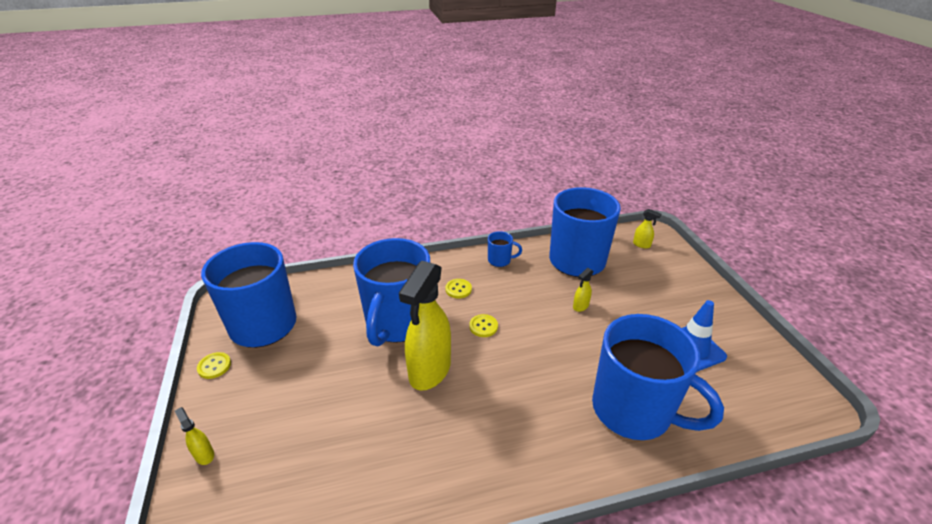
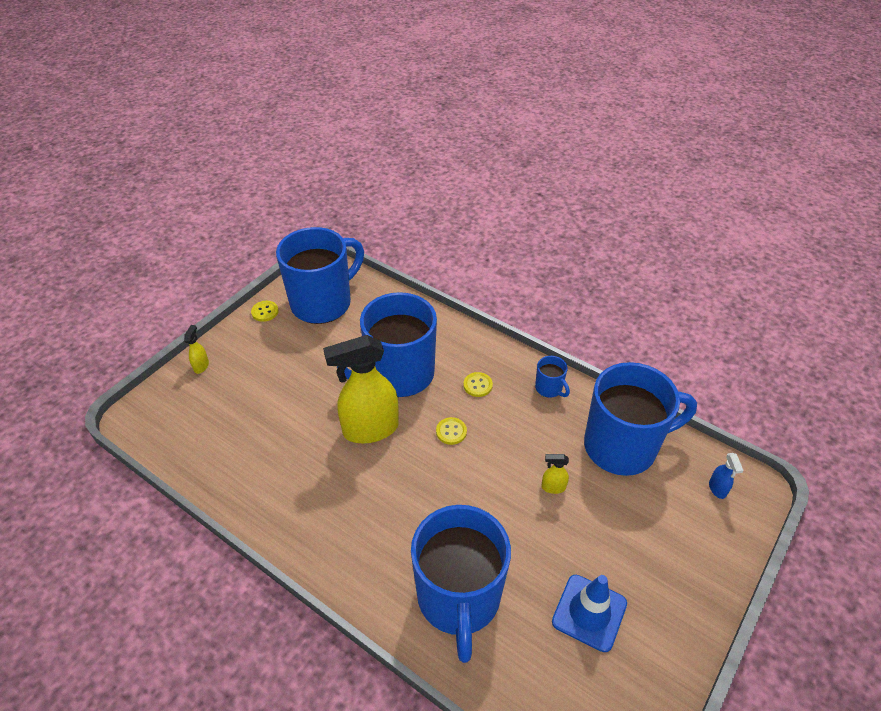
camera: 50 degrees right, 10 degrees up
(641, 245) = (717, 489): yellow spray bottle -> blue spray bottle

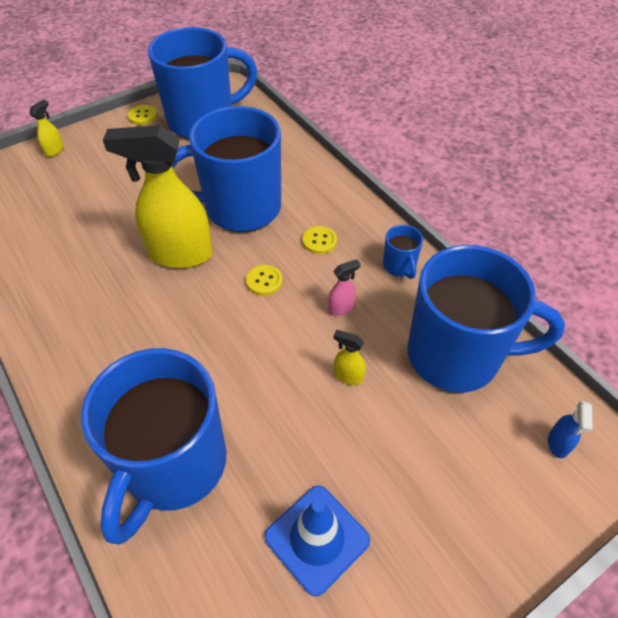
camera: 20 degrees right, 5 degrees up
(522, 436) = (341, 308): none -> pink spray bottle

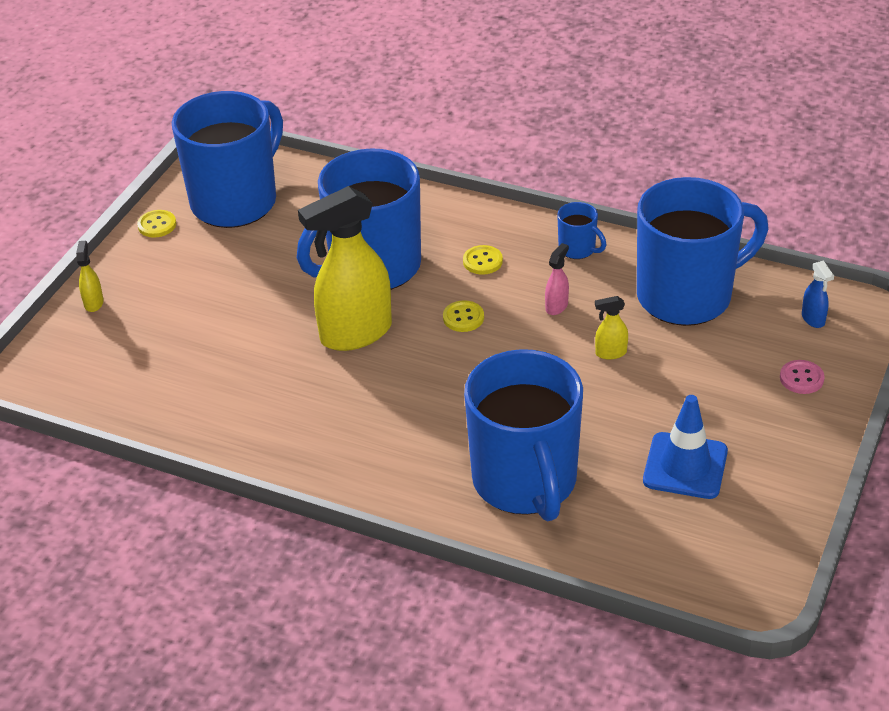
camera: 30 degrees left, 10 degrees down
(500, 505) = (801, 378): none -> pink button

